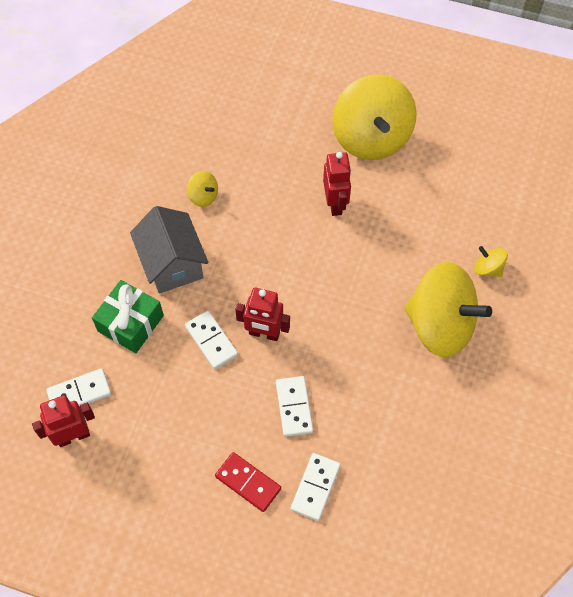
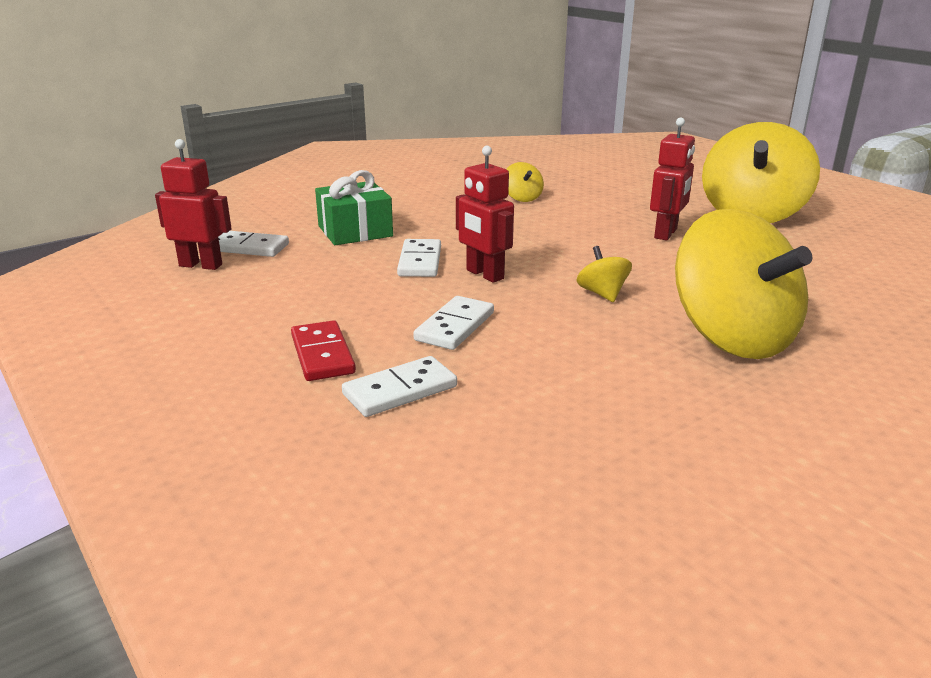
camera: 35 degrees right, 35 degrees down
(172, 264) = (442, 217): grey house -> none
(487, 268) = (849, 321): yellow spinning top -> yellow spinning top (602, 294)

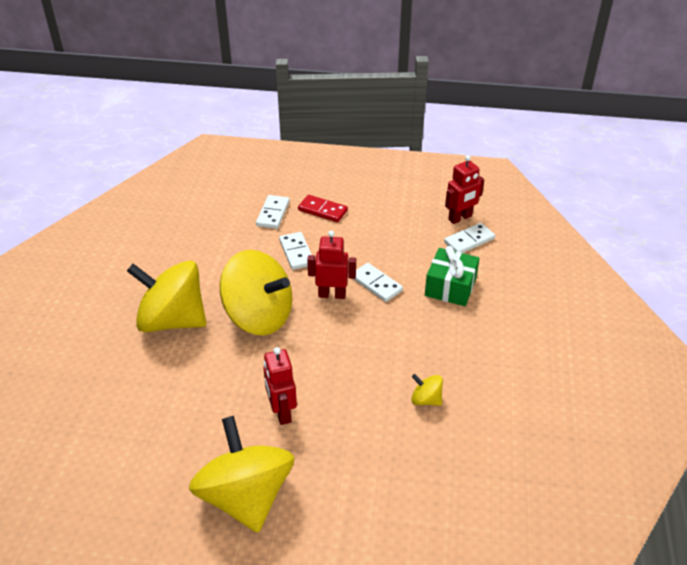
camera: 135 degrees right, 15 degrees up
(602, 294) = (259, 316): yellow spinning top -> yellow spinning top, size x2.42

